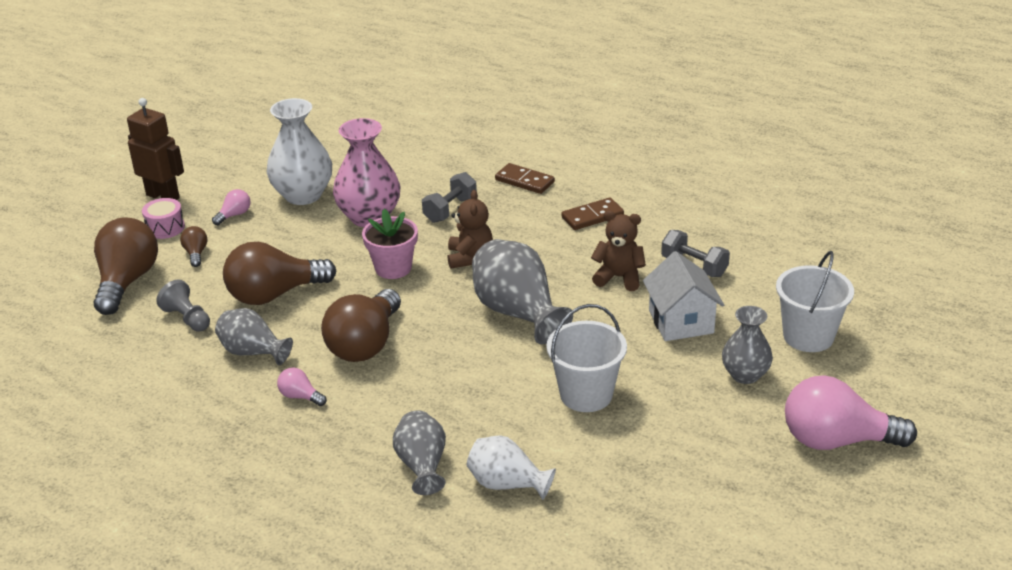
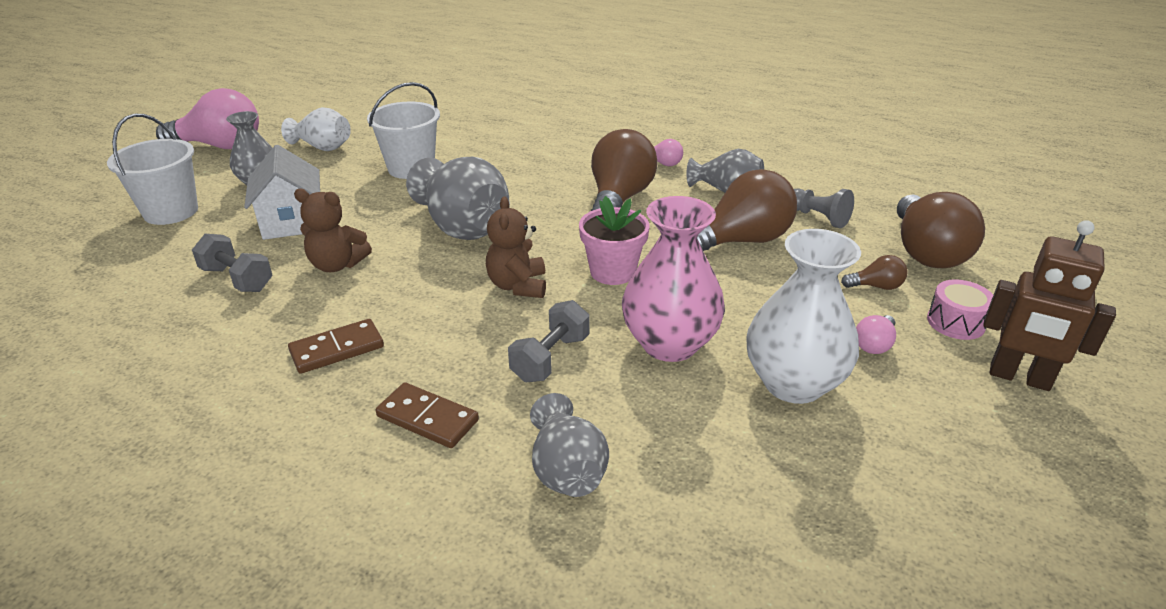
camera: 175 degrees right, 0 degrees up
(196, 253) = (876, 286): brown light bulb -> brown light bulb turned 75 degrees counterclockwise
(422, 466) = (548, 129): grey vase -> grey vase (567, 470)
(507, 484) = (484, 122): white vase -> white vase (322, 147)

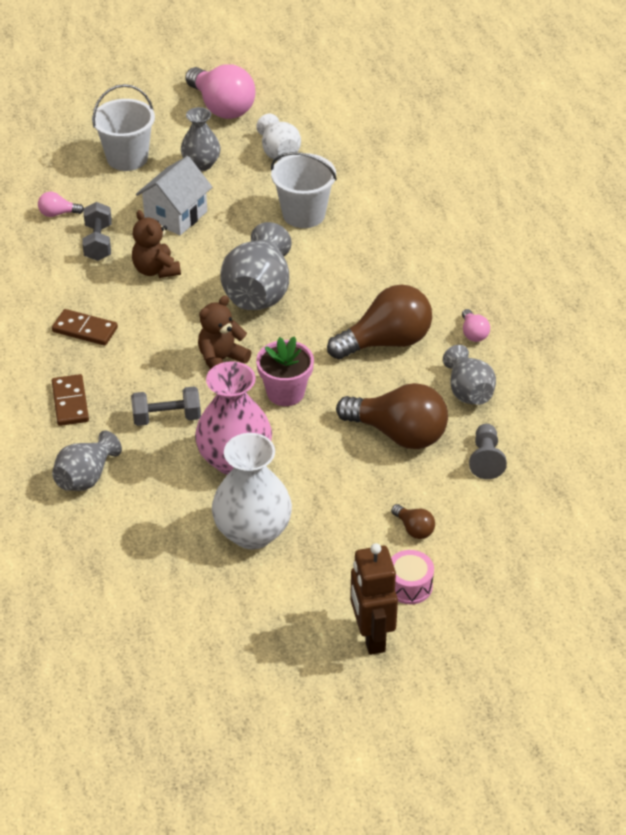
camera: 50 degrees right, 10 degrees up
(874, 344) = (336, 554): pink light bulb -> pink light bulb (58, 213)
(926, 252) = (499, 539): brown light bulb -> none

